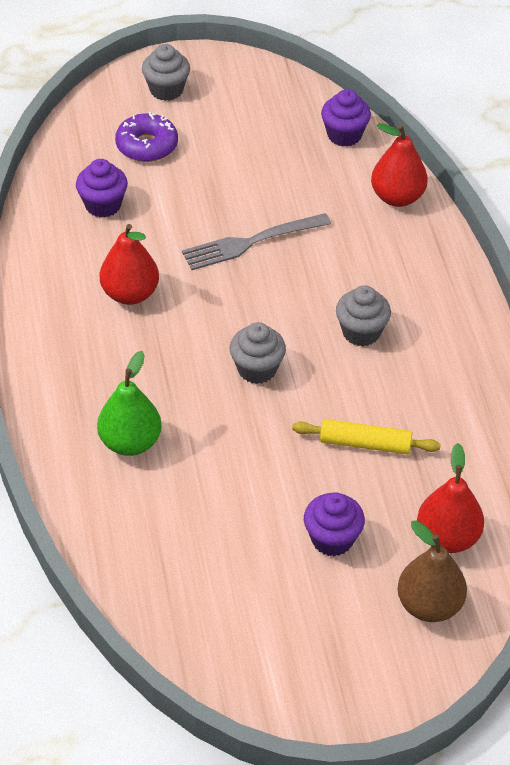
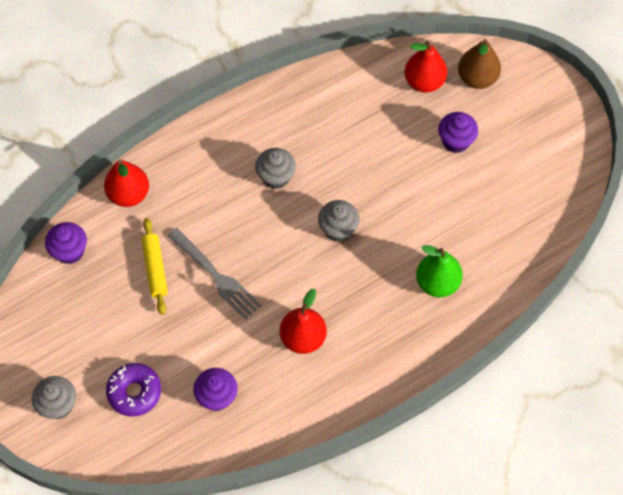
camera: 110 degrees left, 15 degrees up
(365, 443) = (372, 146): yellow rolling pin -> yellow rolling pin (155, 269)

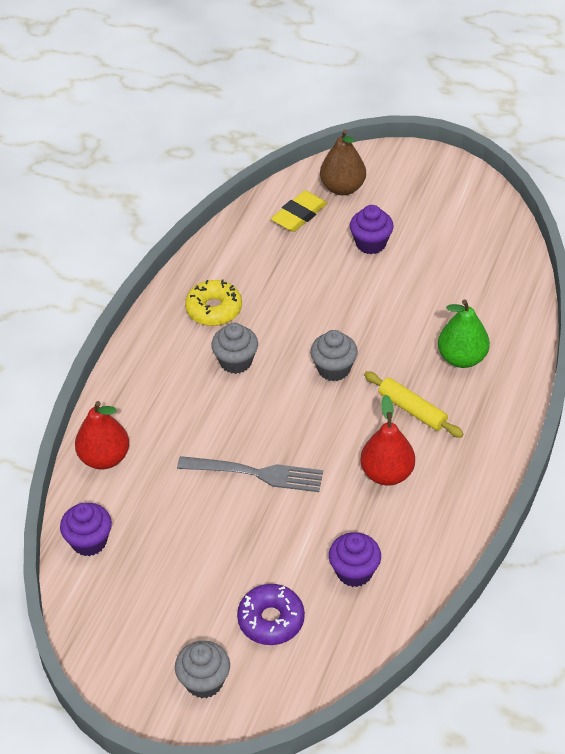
camera: 35 degrees left, 15 degrees down
(155, 269) = (191, 504): yellow rolling pin -> yellow rolling pin (412, 410)
(296, 123) = (214, 309): none -> yellow donut
(424, 82) = (299, 215): red pear -> yellow eraser

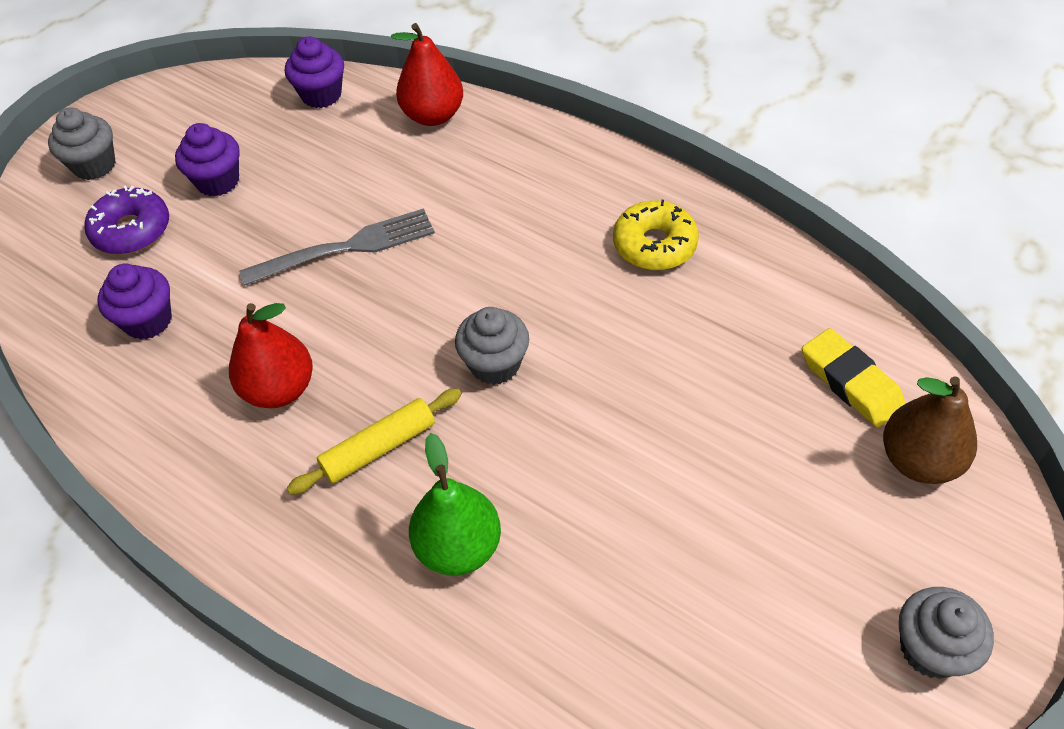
camera: 105 degrees right, 5 degrees up
(236, 361) = (546, 255): grey cupcake -> grey cupcake (931, 649)
(256, 473) = (346, 248): grey fork -> grey fork turned 135 degrees counterclockwise
(371, 243) = (763, 473): purple cupcake -> purple cupcake (218, 181)

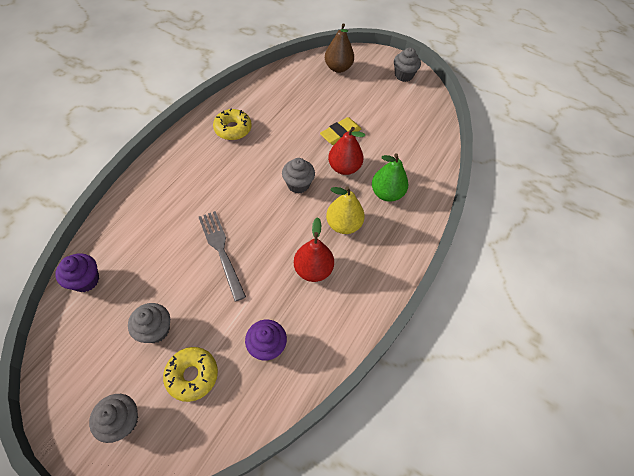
camera: 100 degrees left, 5 degrees up
(132, 230) = (192, 375): purple donut -> yellow donut
(218, 181) = (155, 330): purple cupcake -> grey cupcake
(379, 448) = (343, 224): yellow rolling pin -> yellow pear
(433, 115) = (122, 218): red pear -> red pear (344, 168)
(850, 382) = (306, 79): yellow eraser -> yellow eraser (340, 134)

